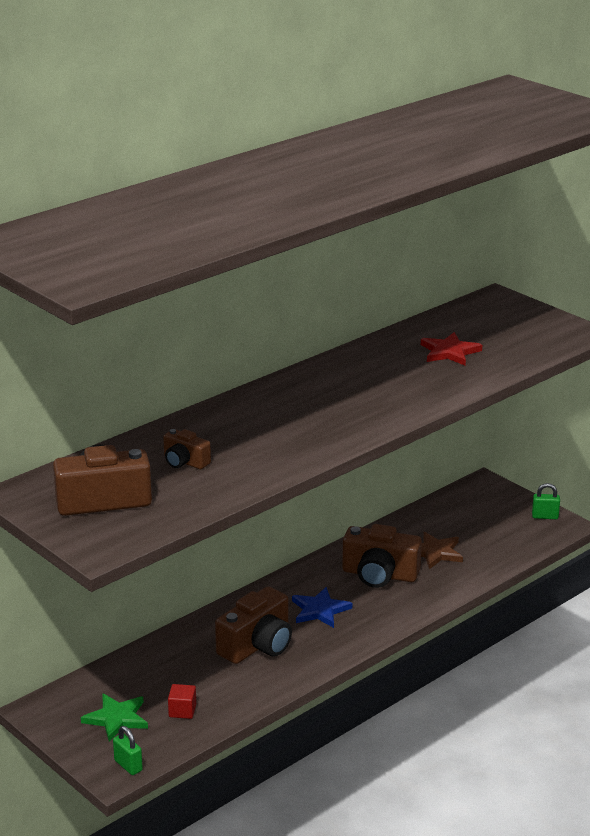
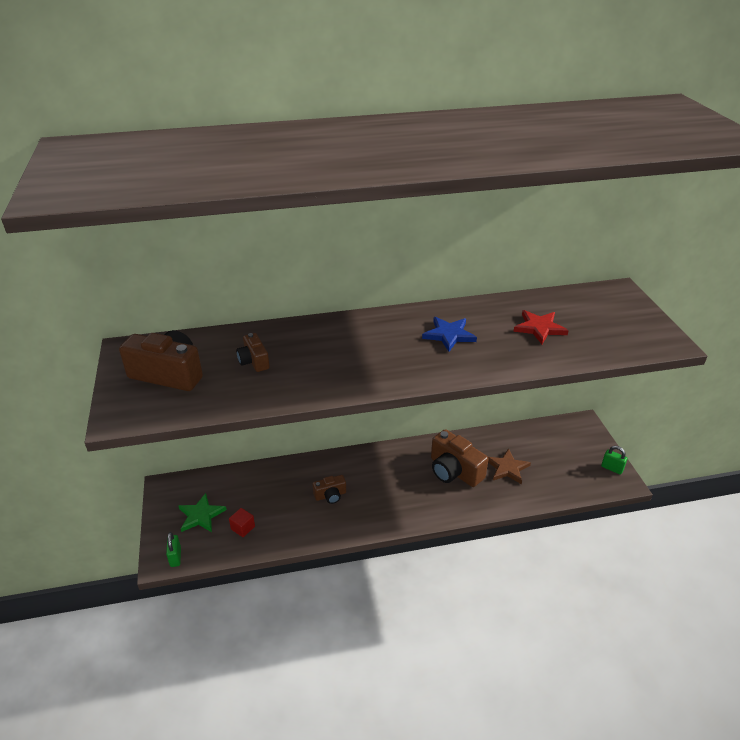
camera: 30 degrees right, 10 degrees up
(257, 645) = (330, 495): brown camera -> brown camera, size x0.54
(320, 610) = (392, 484): blue star -> blue star (449, 335)

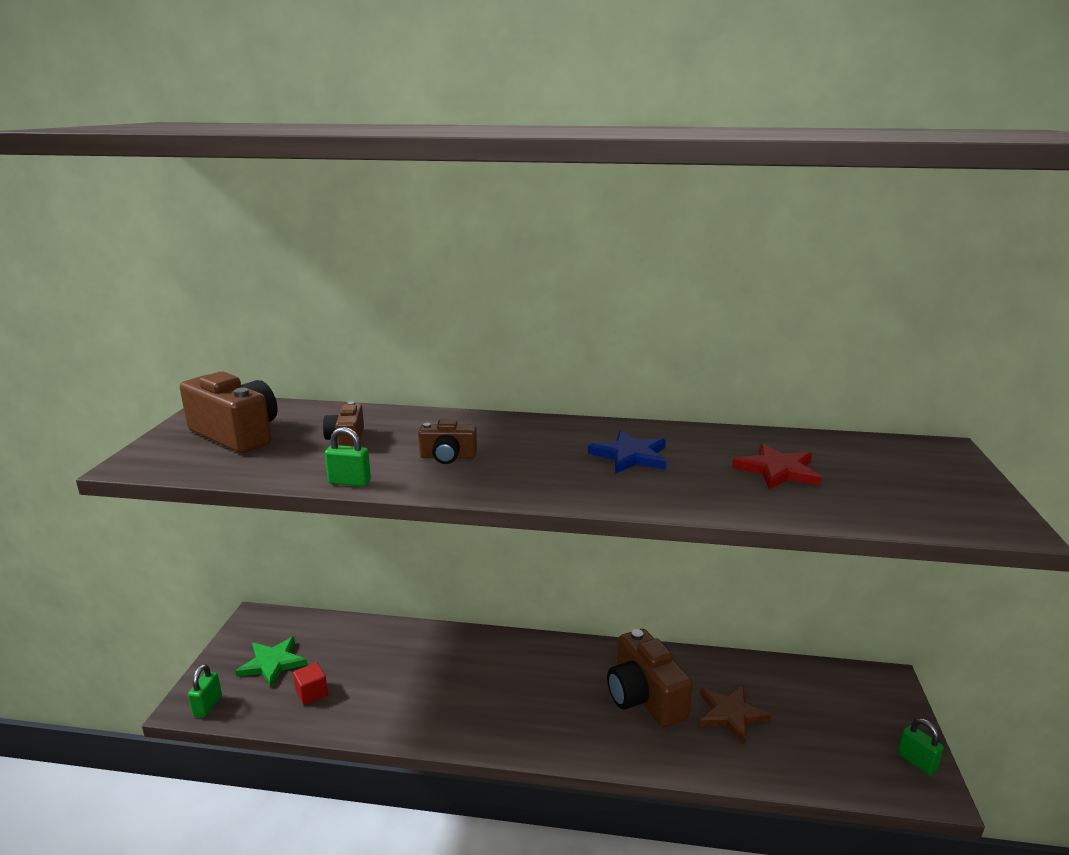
camera: 20 degrees right, 15 degrees down
(287, 398) = (349, 482): none -> green padlock
(330, 495) = (449, 683): brown camera -> brown camera (448, 457)

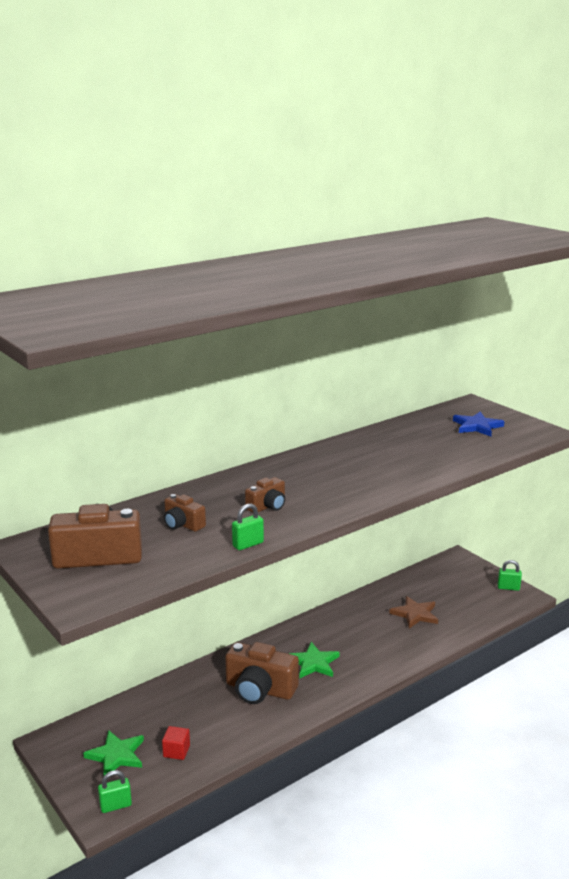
camera: 45 degrees left, 0 degrees up
(207, 706) = (115, 806): green padlock -> green padlock turned 75 degrees counterclockwise
(541, 694) = (313, 663): none -> green star
(630, 456) = (356, 464): blue star -> blue star (477, 426)
(644, 697) = (366, 631): brown camera -> brown camera (260, 689)
(778, 470) = (431, 443): red star -> none

